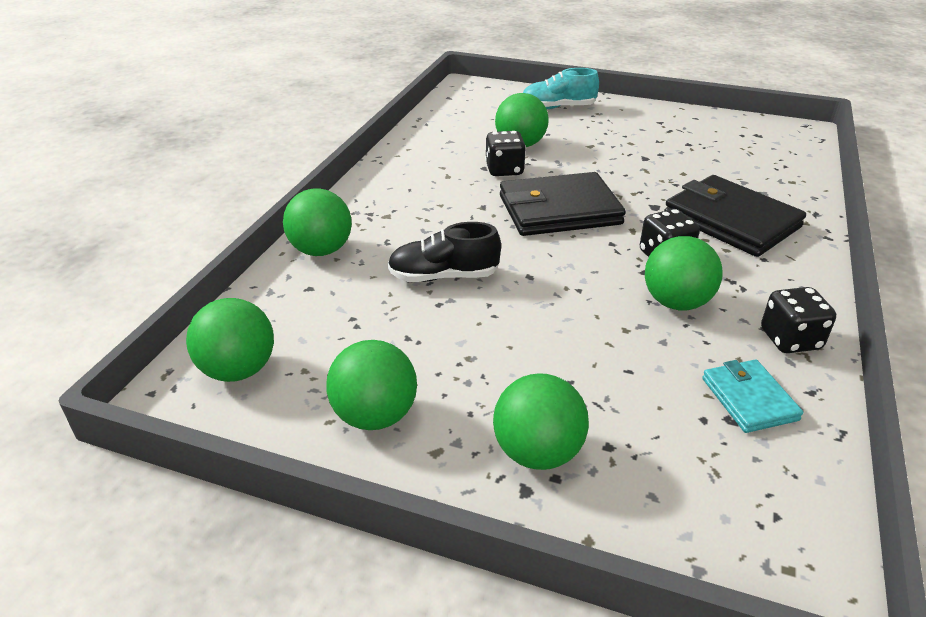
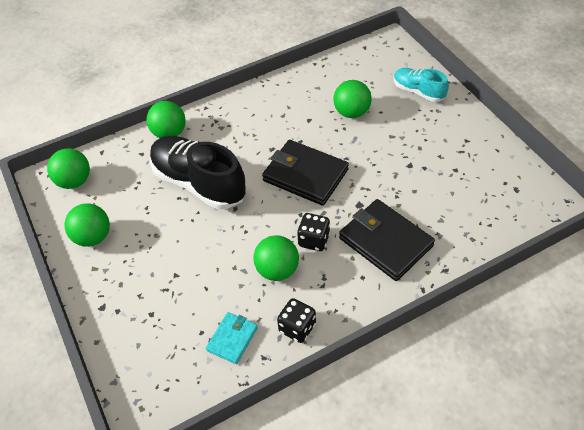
camera: 45 degrees right, 15 degrees up
(443, 276) = (199, 183): black shoe -> black shoe, size x1.82
(504, 170) = (316, 128): black dice -> none
(537, 453) = (124, 296): green ball -> none
(731, 221) = (385, 242): black wallet -> black wallet turned 45 degrees counterclockwise

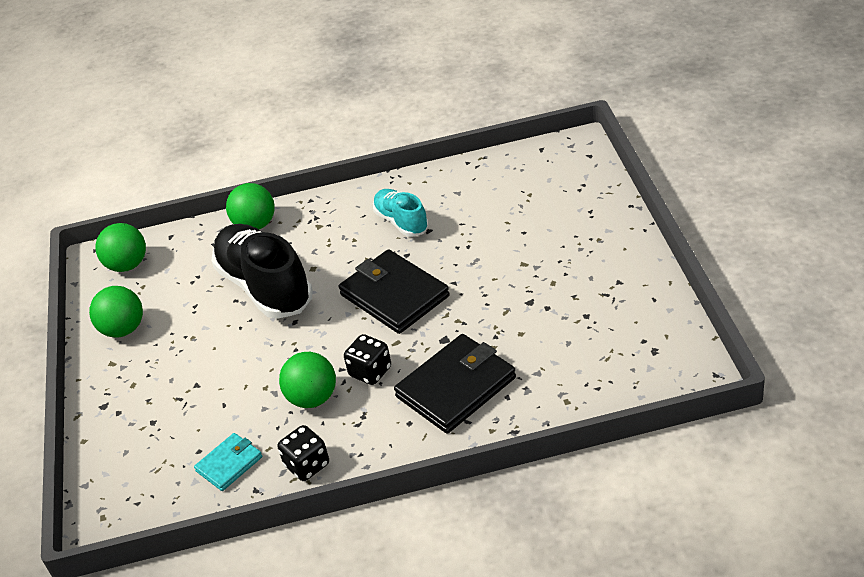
camera: 20 degrees right, 10 degrees down
(351, 112) = (486, 228): green ball -> none
(385, 242) = (456, 387): black wallet -> black wallet turned 75 degrees clockwise
(418, 91) = (585, 213): turquoise shoe -> turquoise shoe (401, 222)

